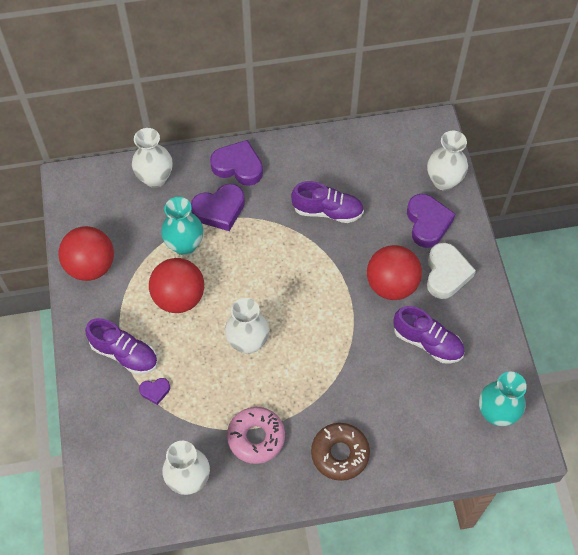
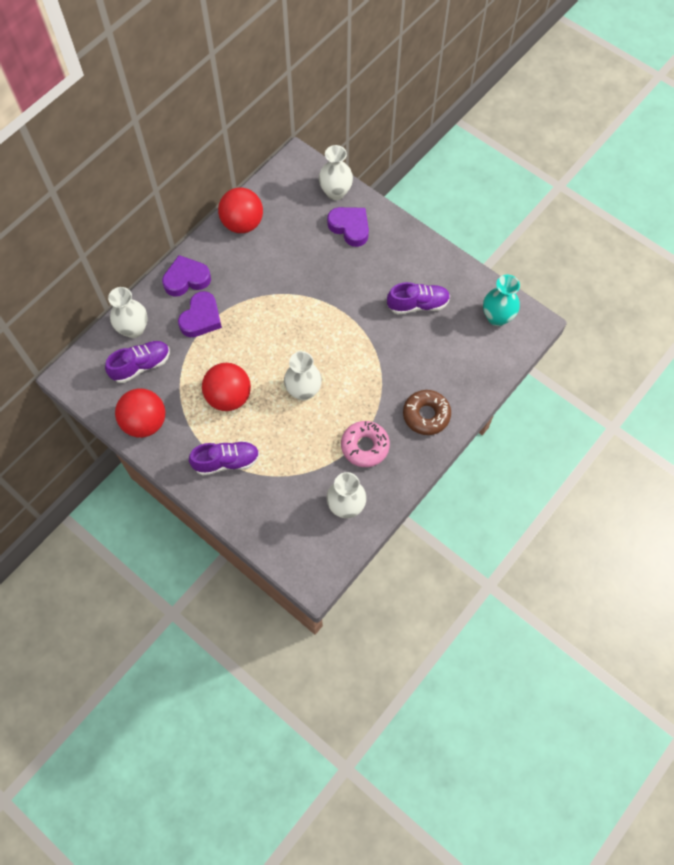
camera: 40 degrees left, 5 degrees up
(155, 391) = (271, 469): purple heart -> none
(184, 245) = (199, 359): turquoise vase -> none
(327, 211) = (277, 266): purple shoe -> purple shoe (141, 365)
(391, 285) = (363, 284): red ball -> red ball (242, 223)
(446, 274) = (391, 252): white heart -> none

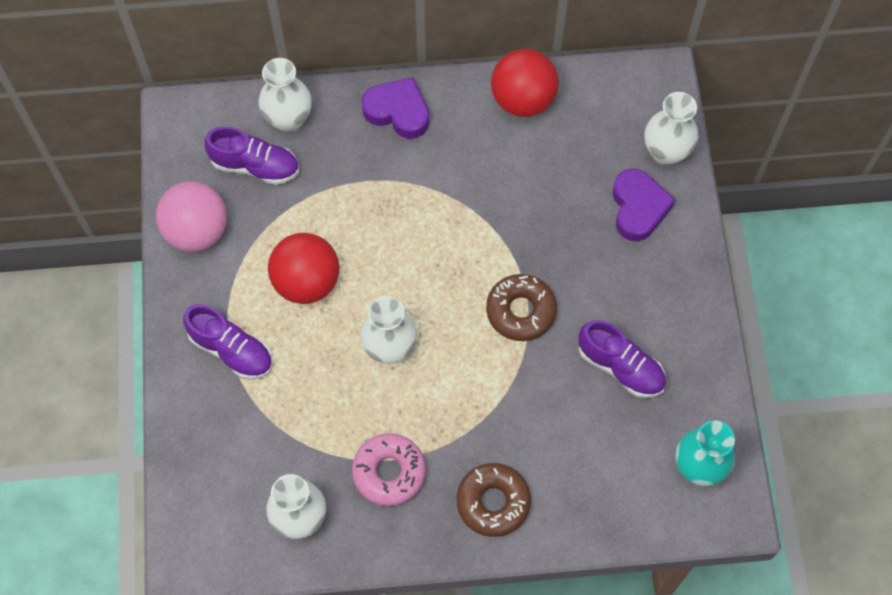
camera: 45 degrees right, 0 degrees up
(145, 422) = (197, 231): red ball -> pink ball
(201, 318) = (368, 169): purple heart -> none
(346, 320) = (520, 311): none -> brown donut

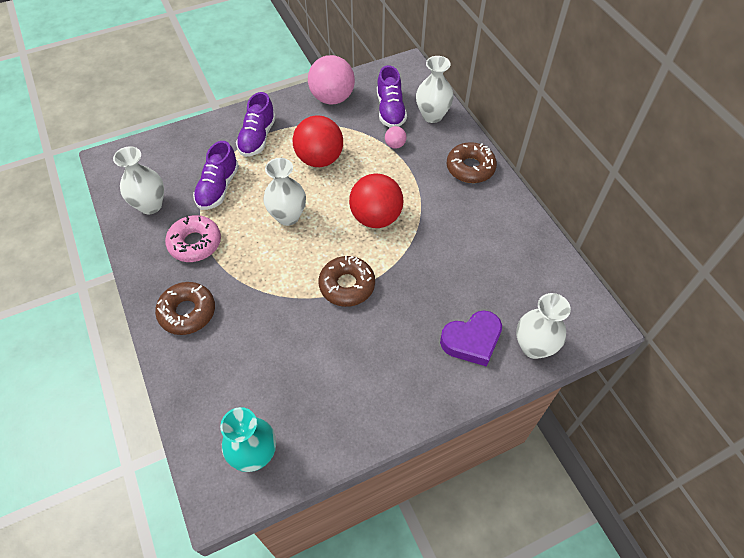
camera: 70 degrees right, 10 degrees down
(321, 183) = (395, 145): none -> pink ball
(398, 111) = (470, 168): purple heart -> brown donut
(523, 100) = (523, 236): red ball -> red ball (376, 217)
(620, 367) = (325, 367): purple shoe -> purple shoe (218, 188)

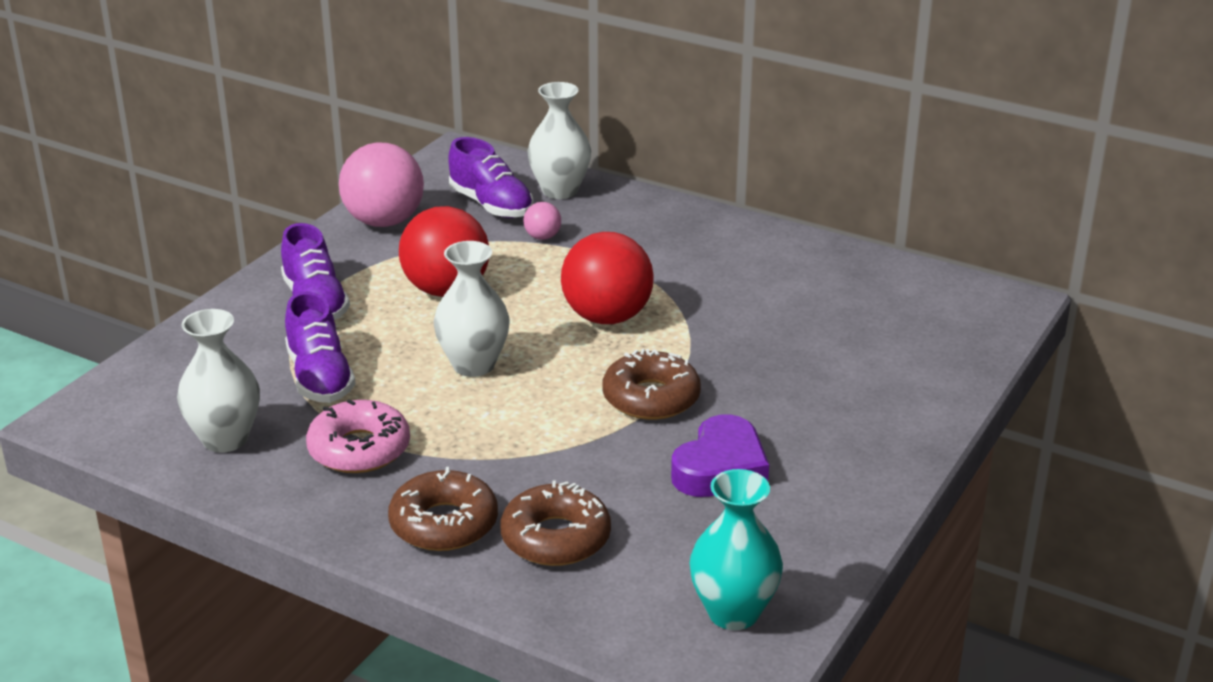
camera: 35 degrees left, 25 degrees down
(470, 168) = (677, 223): brown donut -> brown donut (556, 538)
(472, 340) = (880, 380): purple heart -> purple heart (720, 468)
(533, 347) = (959, 354): white vase -> none

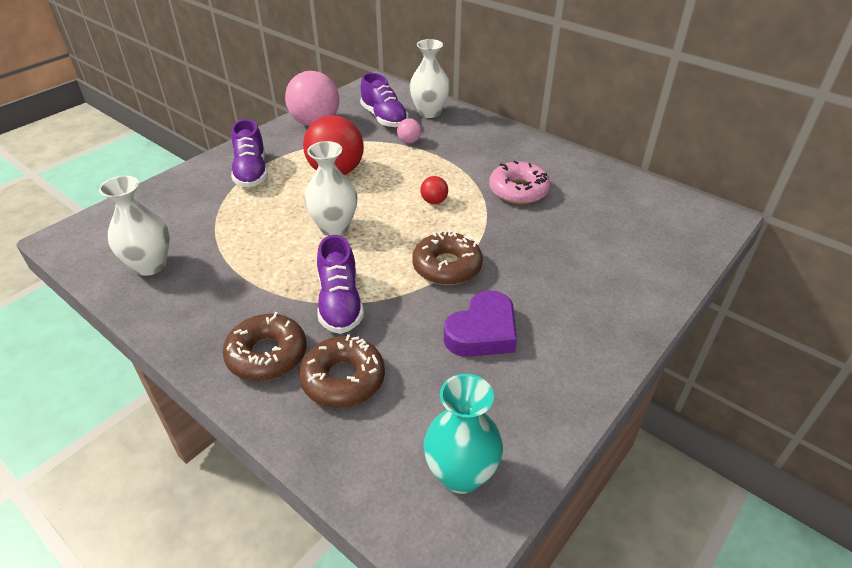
camera: 10 degrees right, 10 degrees up
(320, 378) = (231, 226): purple shoe -> purple shoe (340, 303)
(359, 449) = (234, 284): pink donut -> pink donut (518, 190)
(607, 317) = (434, 201): red ball -> red ball, size x0.45

